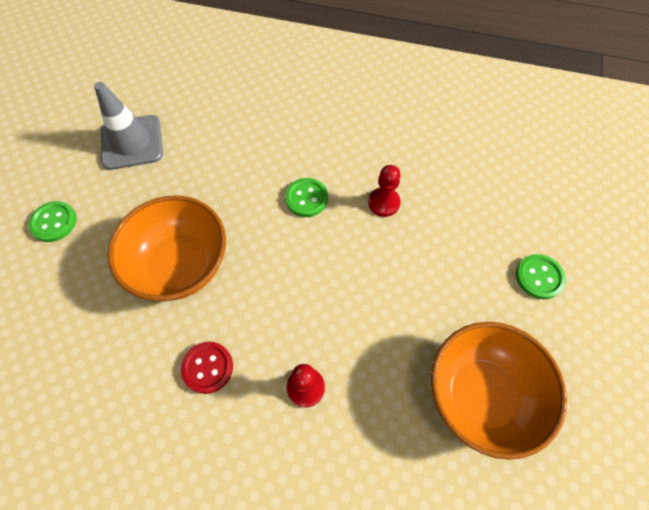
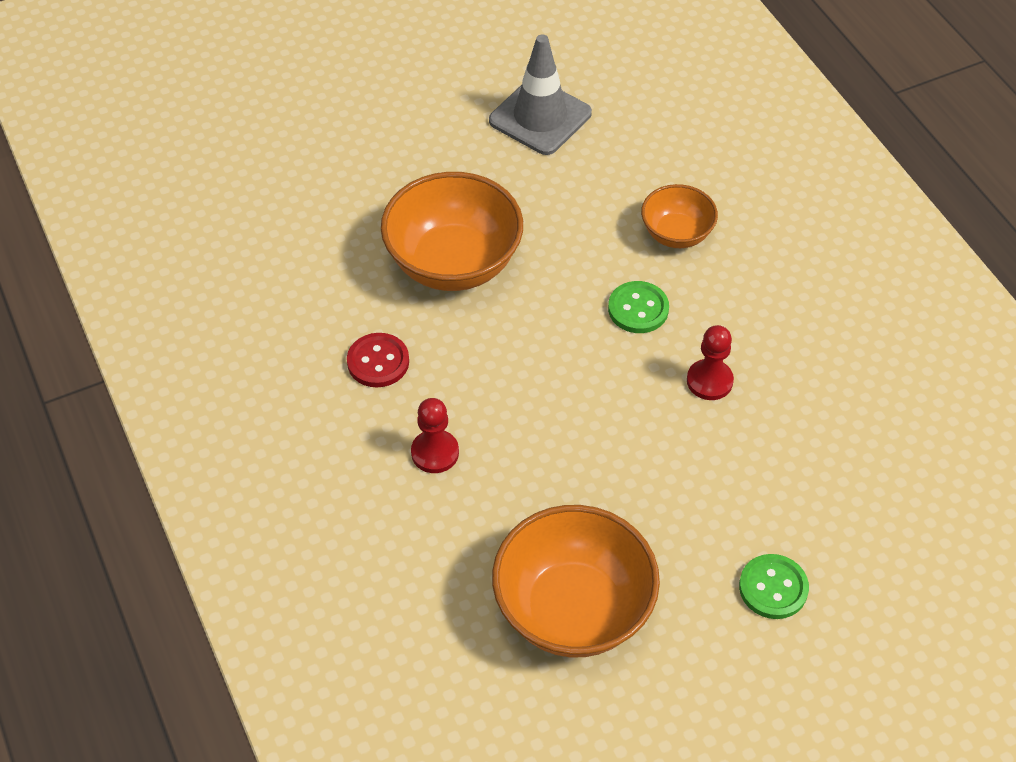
camera: 50 degrees right, 10 degrees down
(54, 222) = (394, 134): green button -> none
(276, 143) = (676, 234): none -> orange bowl

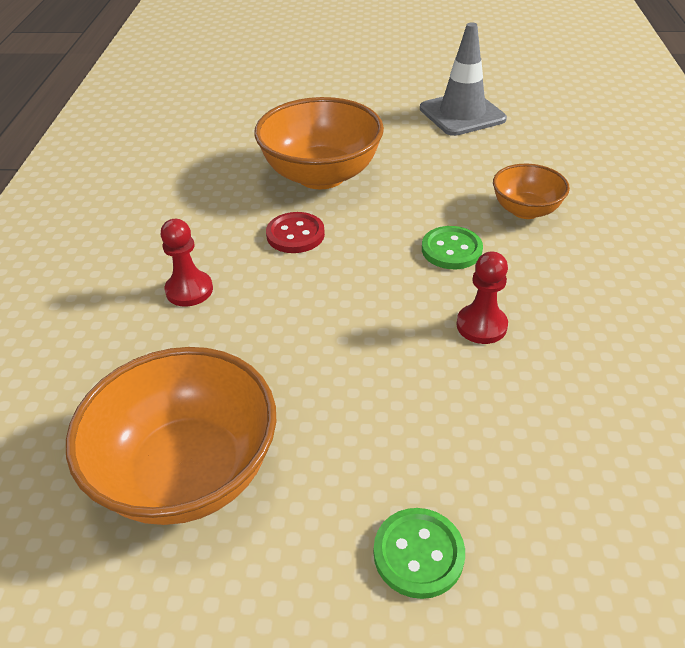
camera: 30 degrees right, 10 degrees down
(378, 362) = (206, 216): red button -> red button (295, 235)

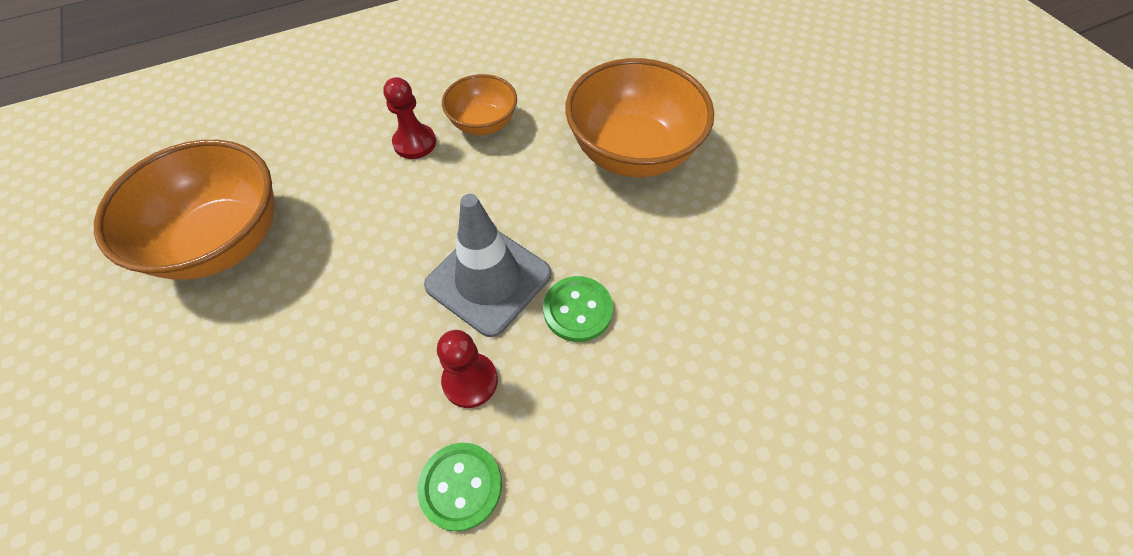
camera: 60 degrees right, 15 degrees up
(295, 235) = (527, 175): red button -> none
(418, 554) = (177, 429): green button -> green button (461, 486)
(462, 114) = (854, 222): grey traffic cone -> grey traffic cone (488, 279)
(525, 210) = (697, 358): orange bowl -> orange bowl (483, 123)

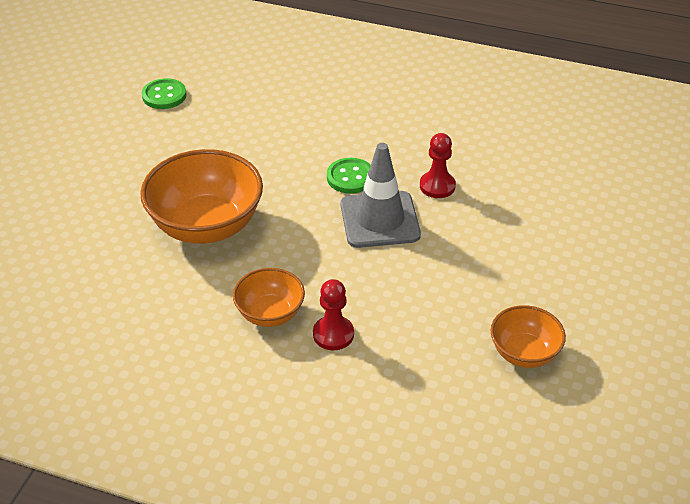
camera: 135 degrees left, 15 degrees down
(223, 241) = (524, 353): orange bowl -> orange bowl, size x0.55
(461, 486) = (479, 156): green button -> green button (164, 95)

